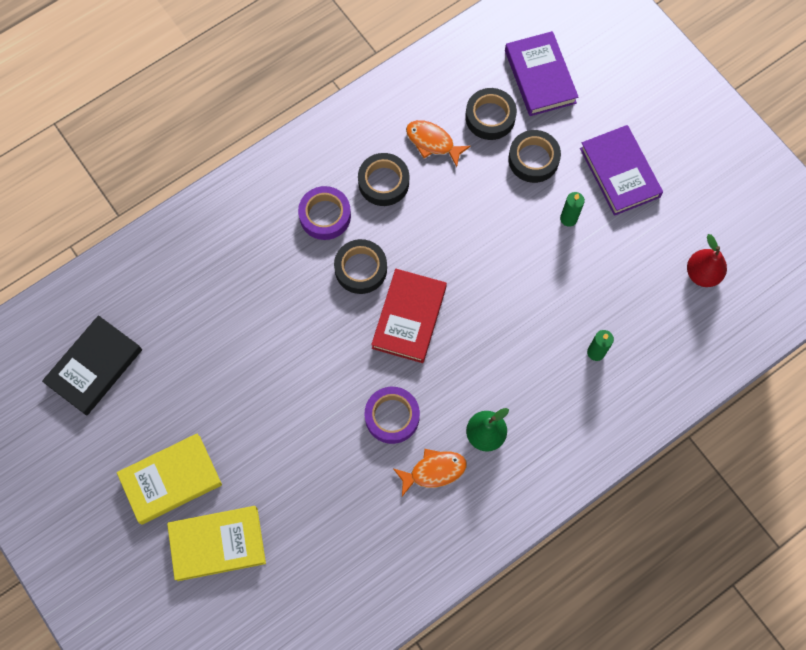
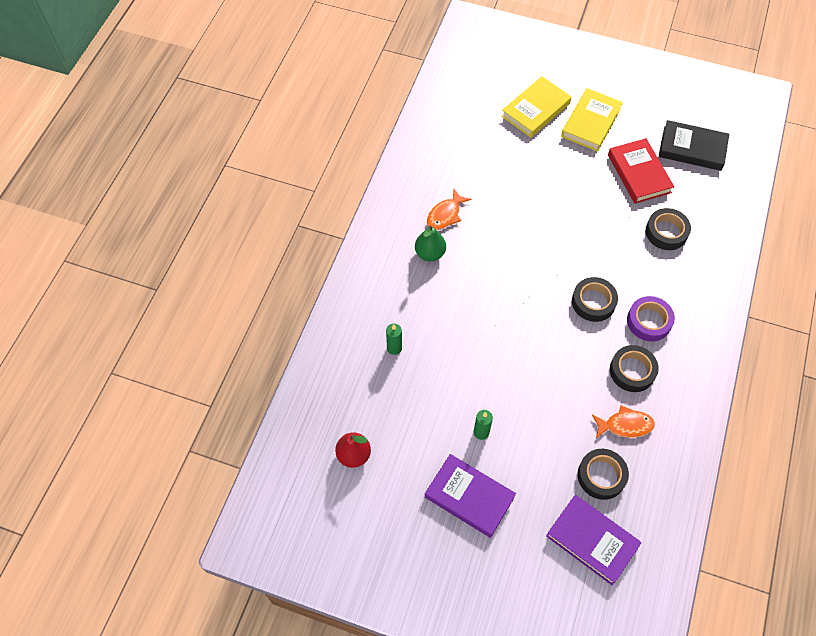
camera: 145 degrees right, 10 degrees down
(94, 367) = (692, 148): black book -> black book turned 75 degrees counterclockwise
(392, 416) = (495, 228): purple tape -> none
(409, 317) = (535, 292): red book -> red book (639, 173)
(533, 159) = (542, 463): black tape -> black tape (666, 232)

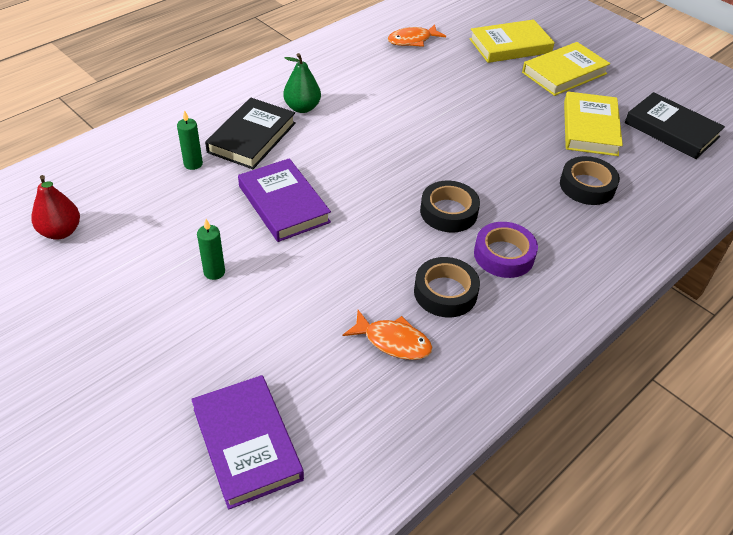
camera: 25 degrees right, 15 degrees down
(416, 301) = (252, 137): none -> black book
(445, 215) = (345, 86): orange fish -> orange fish (412, 40)
(469, 497) = (142, 326): purple book -> purple book (283, 204)
(601, 476) = (319, 379): black tape -> none
(639, 173) = (590, 128): red book -> yellow book

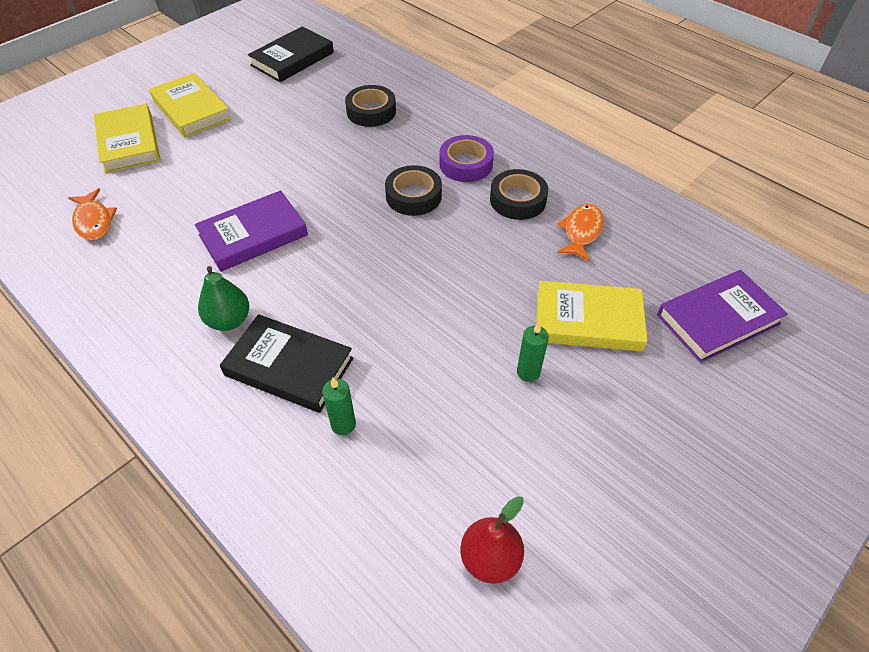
camera: 90 degrees left, 5 degrees up
(283, 204) = (413, 322): purple book -> purple book (253, 235)
(590, 128) = (287, 102): yellow book -> yellow book (588, 320)

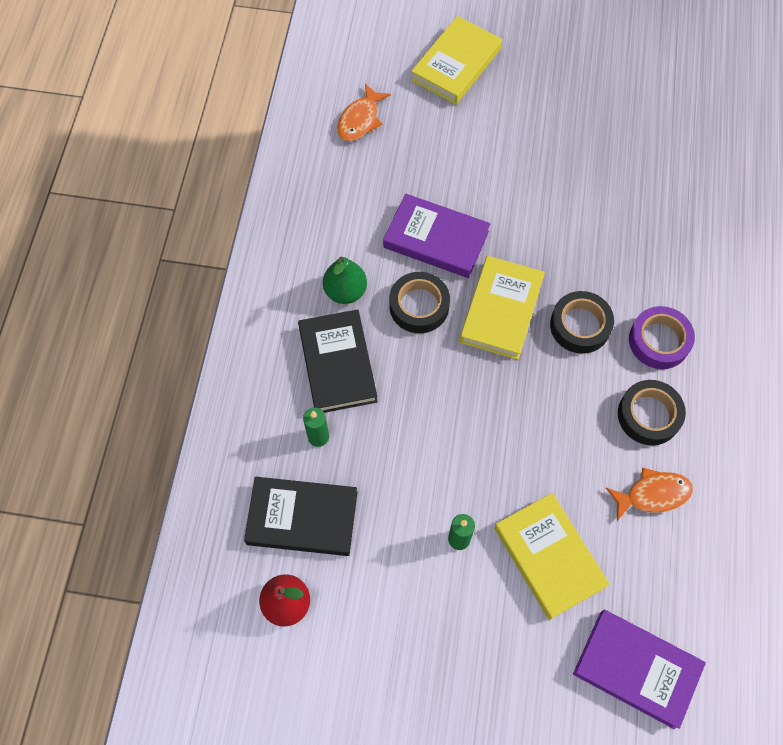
camera: 55 degrees right, 15 degrees up
(191, 110) = (533, 72): yellow book -> yellow book (501, 310)
(292, 59) = (674, 88): black book -> black book (302, 518)
(371, 111) = (660, 211): black tape -> black tape (419, 306)

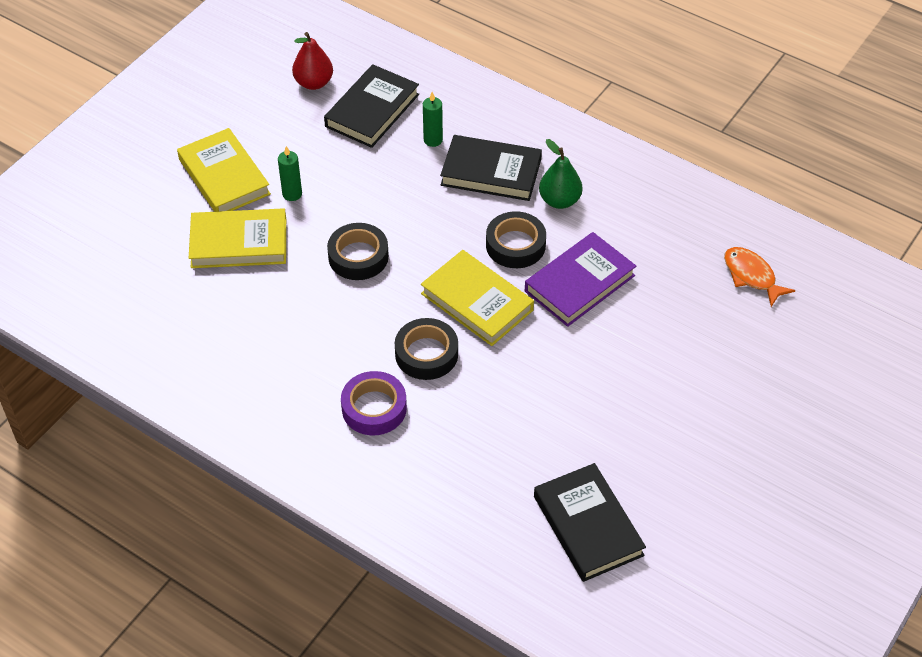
camera: 115 degrees right, 15 degrees down
(456, 64) = (792, 382): yellow book -> yellow book (224, 177)
(636, 669) = (119, 260): purple book -> none
(649, 415) = (309, 365): black tape -> black tape (358, 256)
(653, 494) = (239, 334): orange fish -> none
(666, 150) = (588, 526): none -> black book

